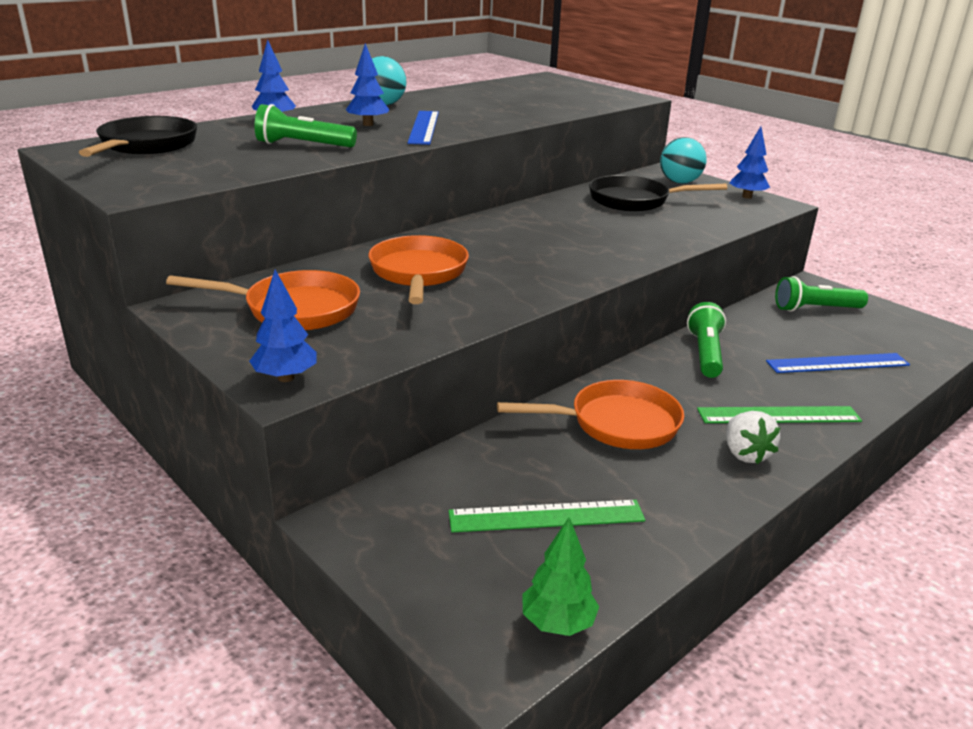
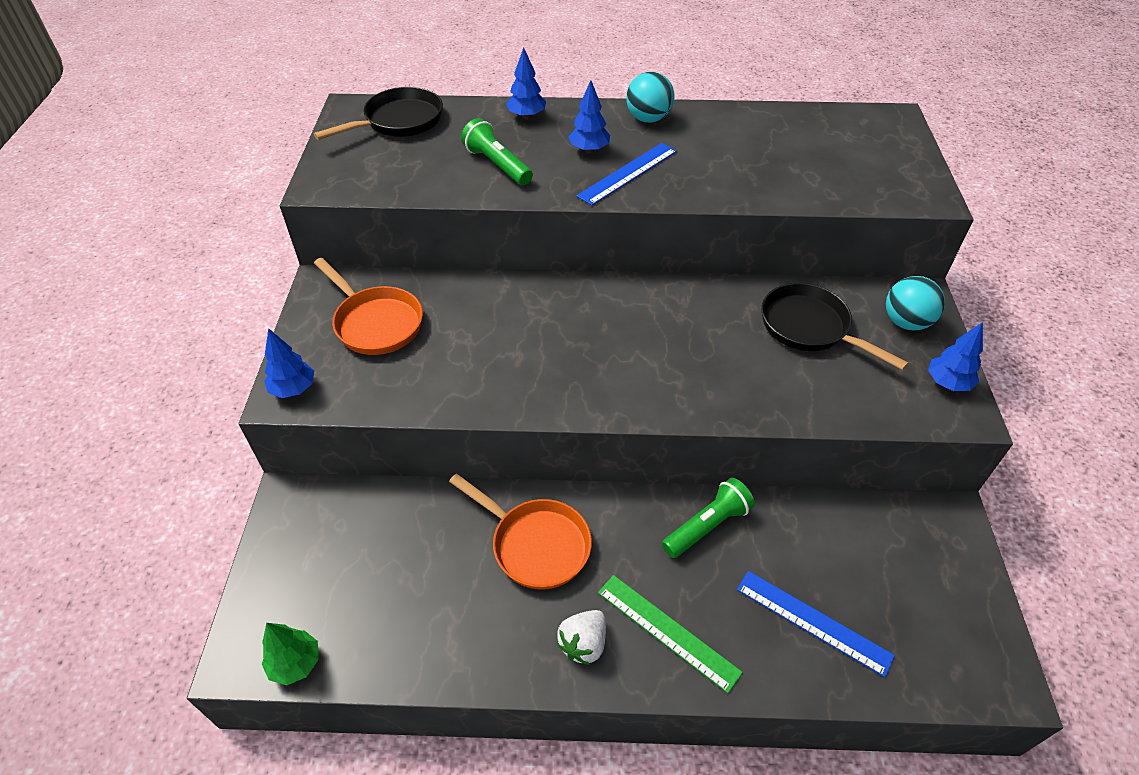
camera: 45 degrees right, 20 degrees up
(418, 273) = (496, 328): orange pan -> none
(546, 516) = (389, 585): green ruler -> none
(815, 309) = (902, 547): green flashlight -> none

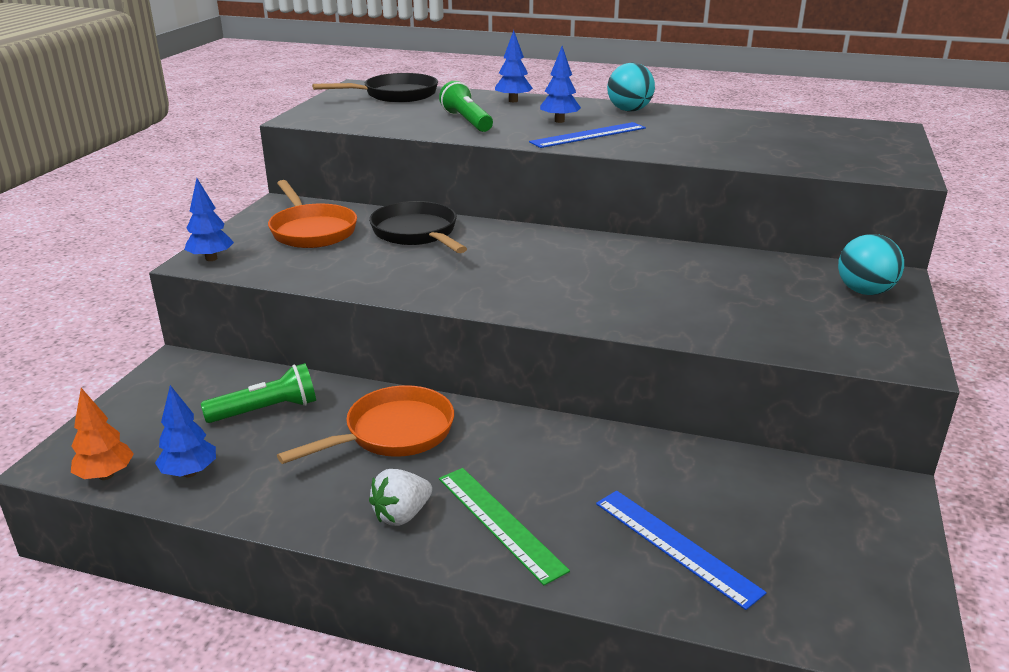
camera: 15 degrees right, 20 degrees down
(295, 663) = (106, 475): green tree -> orange tree
(535, 544) = (393, 433): orange pan -> orange pan turned 90 degrees counterclockwise
(707, 526) = (586, 449): green flashlight -> green flashlight (266, 410)
(809, 327) = (750, 282): black pan -> black pan (417, 233)
(947, 383) = (895, 338): blue tree -> blue tree (190, 472)

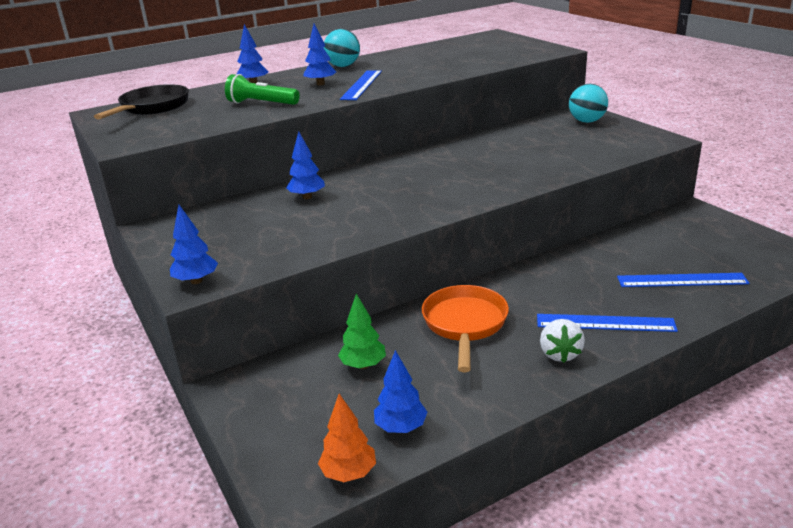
camera: 45 degrees left, 0 degrees up
(266, 410) = (363, 365): green flashlight -> green tree
(312, 231) = (227, 229): orange pan -> none
(417, 233) = (307, 197): black pan -> blue tree
(499, 522) = (605, 323): green ruler -> blue ruler

